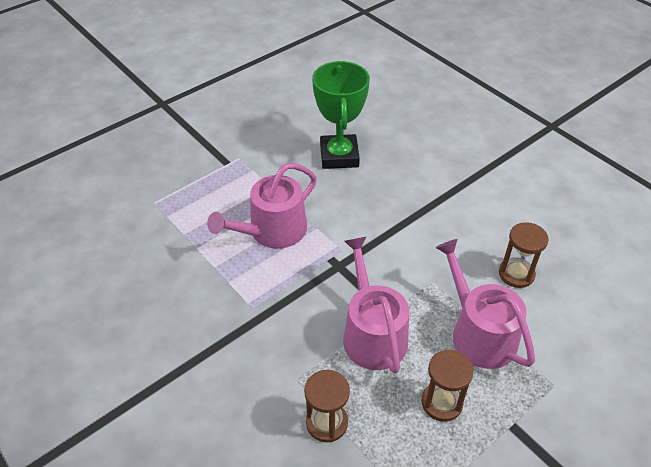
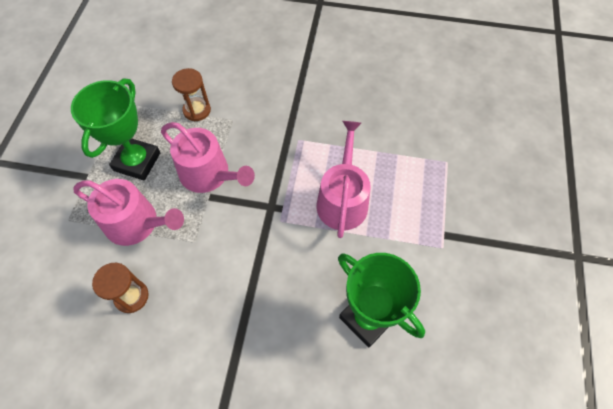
camera: 140 degrees right, 15 degrees up
(441, 403) = (137, 161): brown hourglass -> green trophy

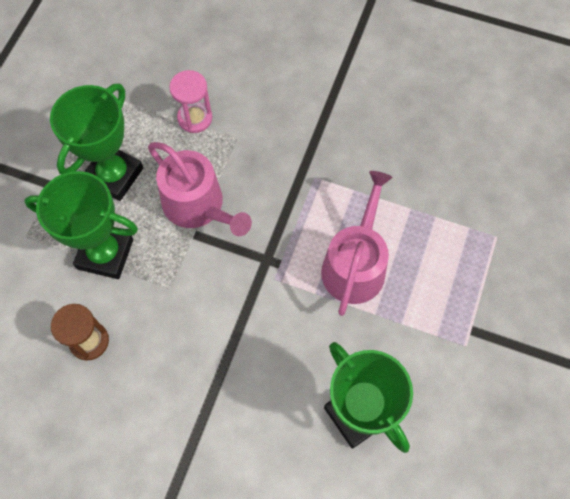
camera: 10 degrees right, 5 degrees up
(137, 223) = (105, 254): pink watering can -> green trophy
(197, 110) = (195, 118): brown hourglass -> pink hourglass

